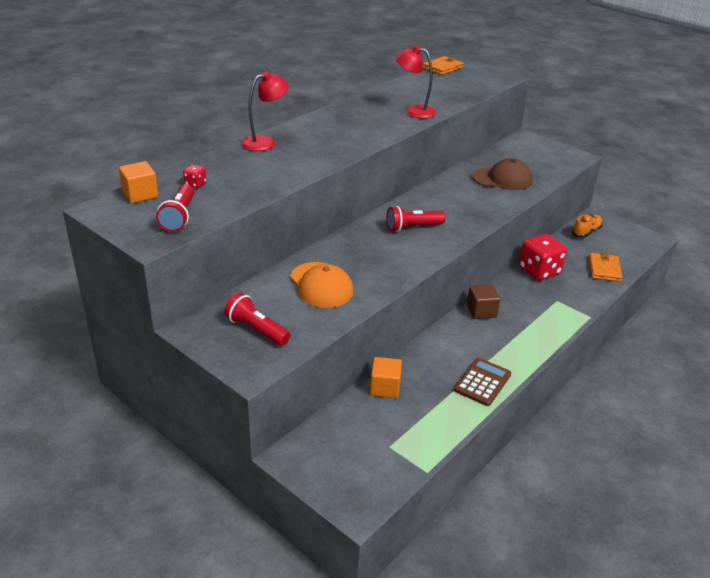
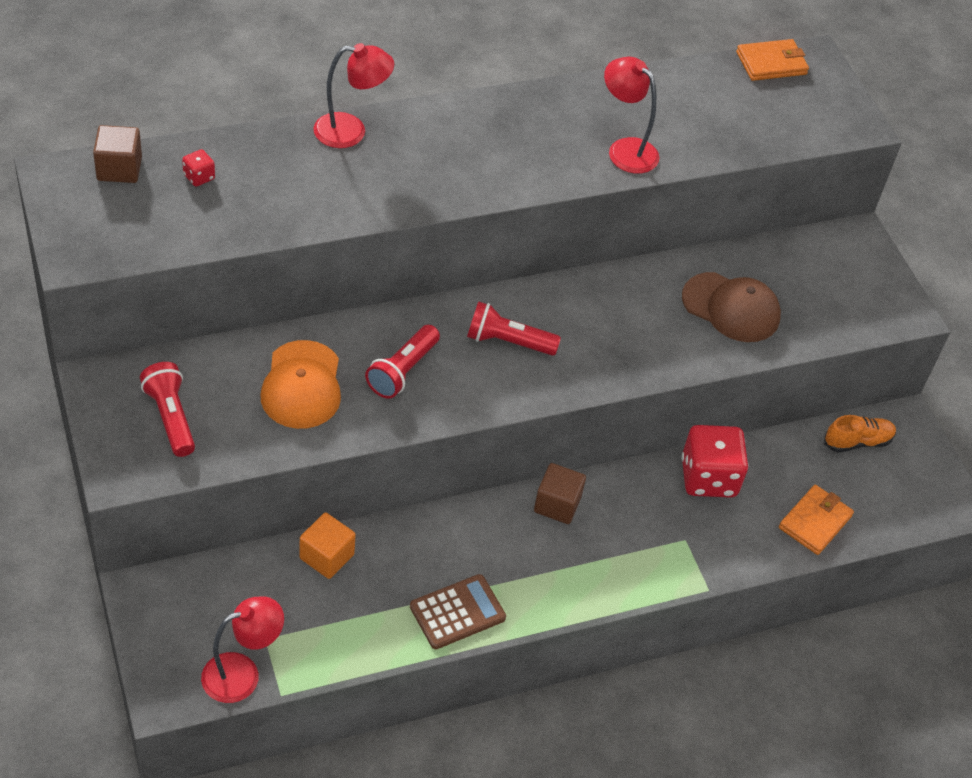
camera: 25 degrees right, 15 degrees up
(140, 194) = (119, 168): orange cube -> brown cube
(179, 217) = (137, 229): red flashlight -> red flashlight (402, 371)
(393, 472) = (242, 673): none -> red lamp

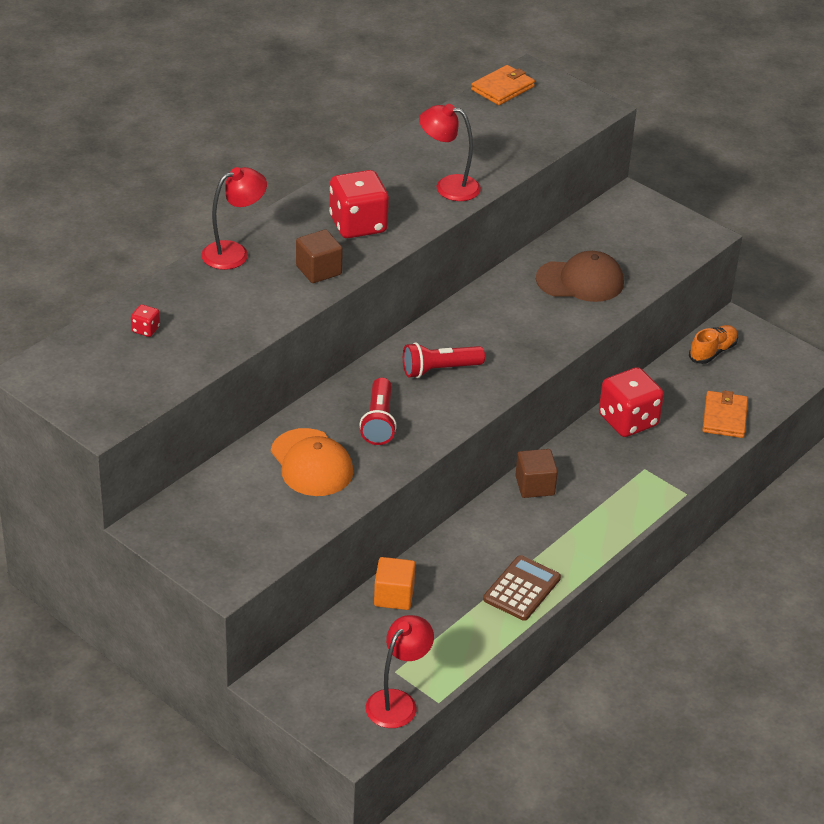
camera: 25 degrees left, 10 degrees down
(119, 168) = (77, 348): brown cube -> brown cube (318, 270)
(171, 417) = (230, 527): red flashlight -> none
(498, 153) = (358, 225): none -> red dice

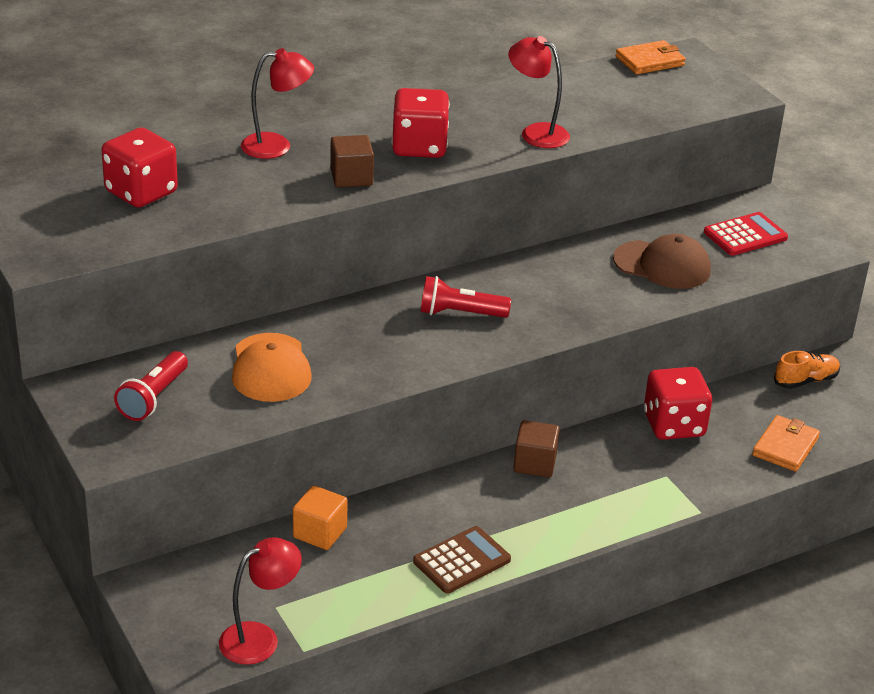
camera: 20 degrees right, 5 degrees down
(145, 329) = (141, 192): red dice -> red dice, size x2.32
(379, 422) = (365, 346): red flashlight -> red flashlight (153, 398)
(632, 235) = (745, 235): none -> red calculator

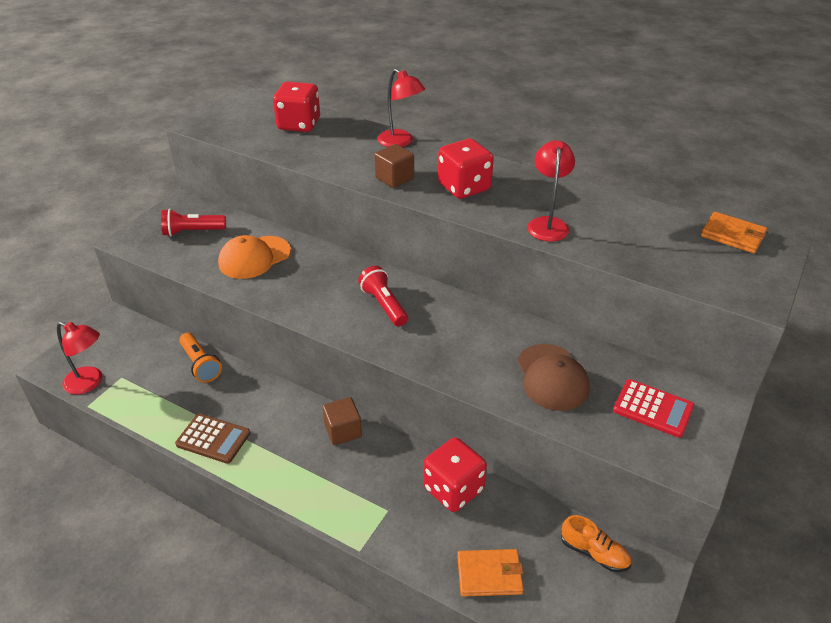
camera: 60 degrees right, 5 degrees up
(320, 533) = (200, 364): orange cube -> orange flashlight

